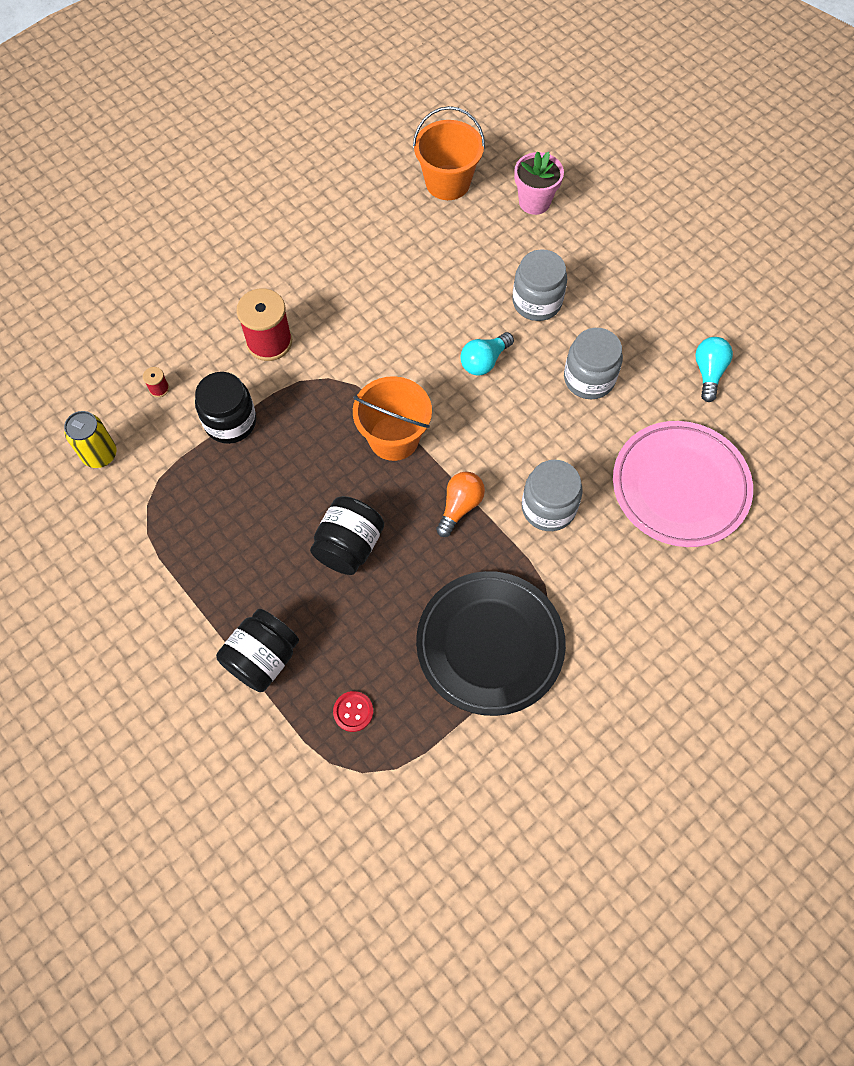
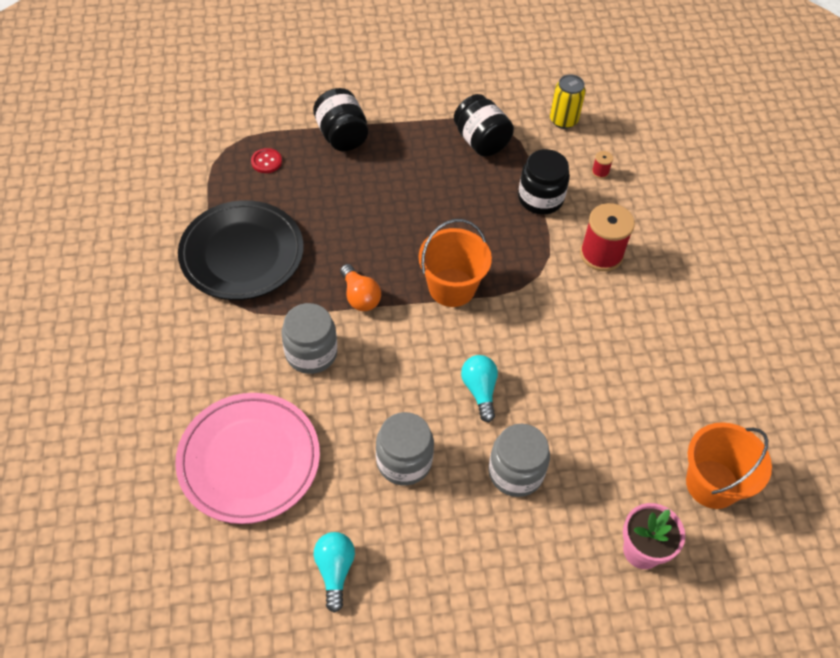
camera: 120 degrees right, 10 degrees down
(349, 546) = (383, 216): black jar -> black jar (481, 141)
(708, 372) = (335, 570): turquoise light bulb -> turquoise light bulb turned 135 degrees counterclockwise

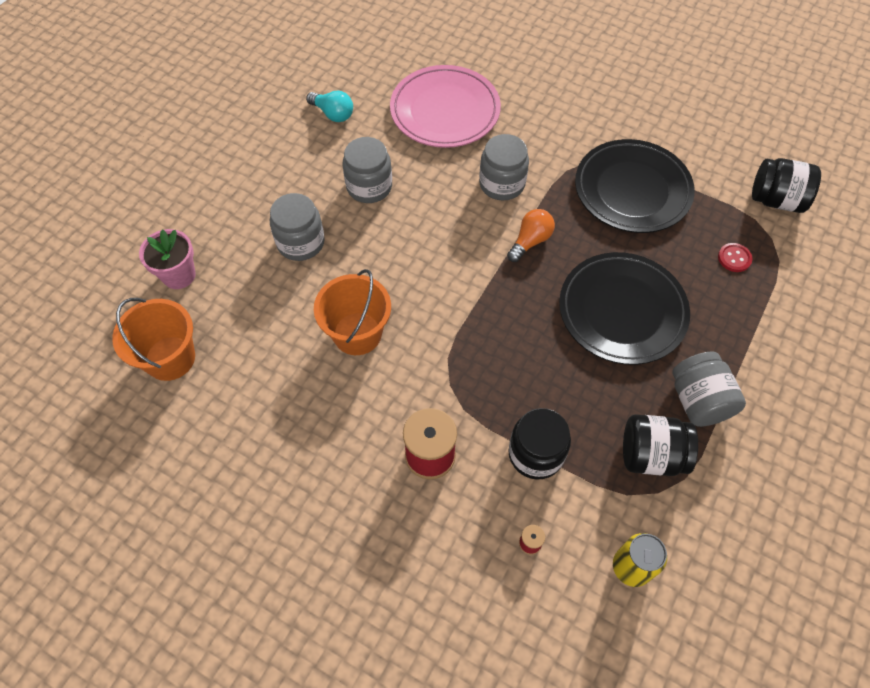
camera: 130 degrees right, 5 degrees up
(342, 136) = (735, 334): black jar -> black jar (776, 200)
(360, 296) = (530, 241): orange light bulb -> orange light bulb turned 120 degrees clockwise
(378, 205) = (622, 311): none -> black plate
(416, 134) = (698, 401): none -> grey jar
(452, 287) = (489, 308): orange bucket -> orange bucket (357, 333)
(480, 390) = (381, 264): turquoise light bulb -> none

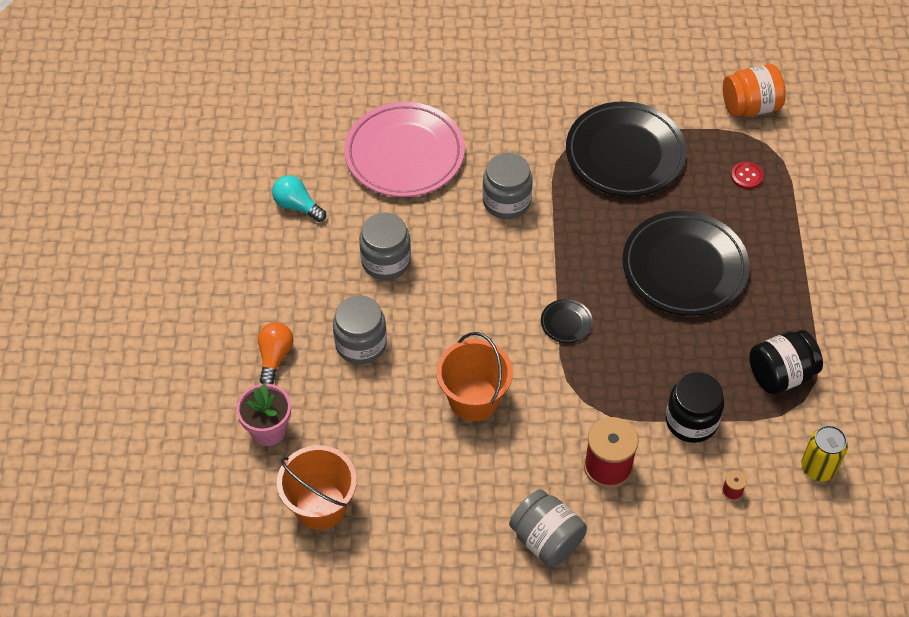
camera: 30 degrees left, 5 degrees down
(333, 114) = (297, 206): turquoise light bulb -> turquoise light bulb turned 150 degrees counterclockwise
(482, 308) = (566, 323): none -> black plate
(530, 241) = (567, 243): orange light bulb -> orange light bulb (275, 357)
(698, 401) = (790, 312): grey jar -> grey jar (546, 539)
(776, 200) = (750, 106): black jar -> orange jar

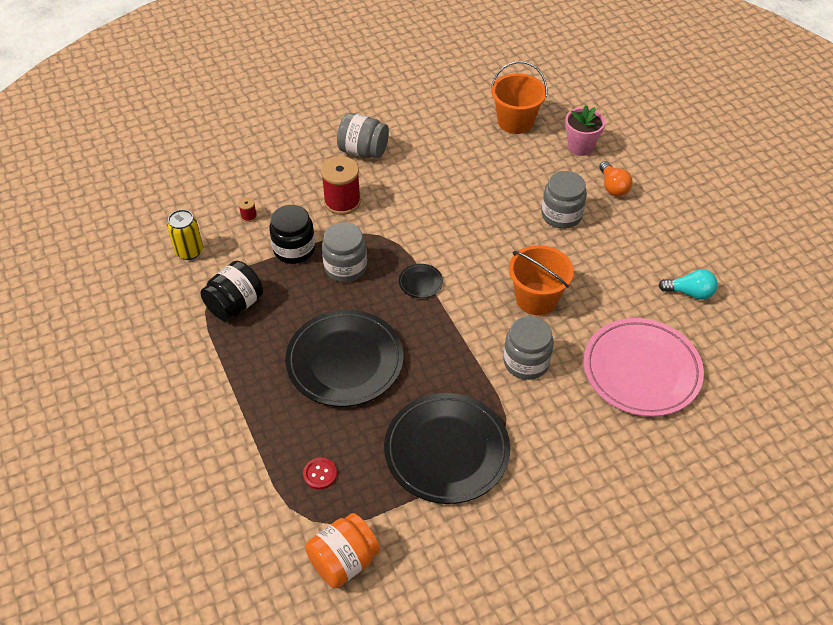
camera: 155 degrees right, 5 degrees down
(386, 261) = (588, 277): grey jar -> grey jar (345, 267)
(473, 399) = (458, 209): orange bucket -> orange bucket (536, 298)

